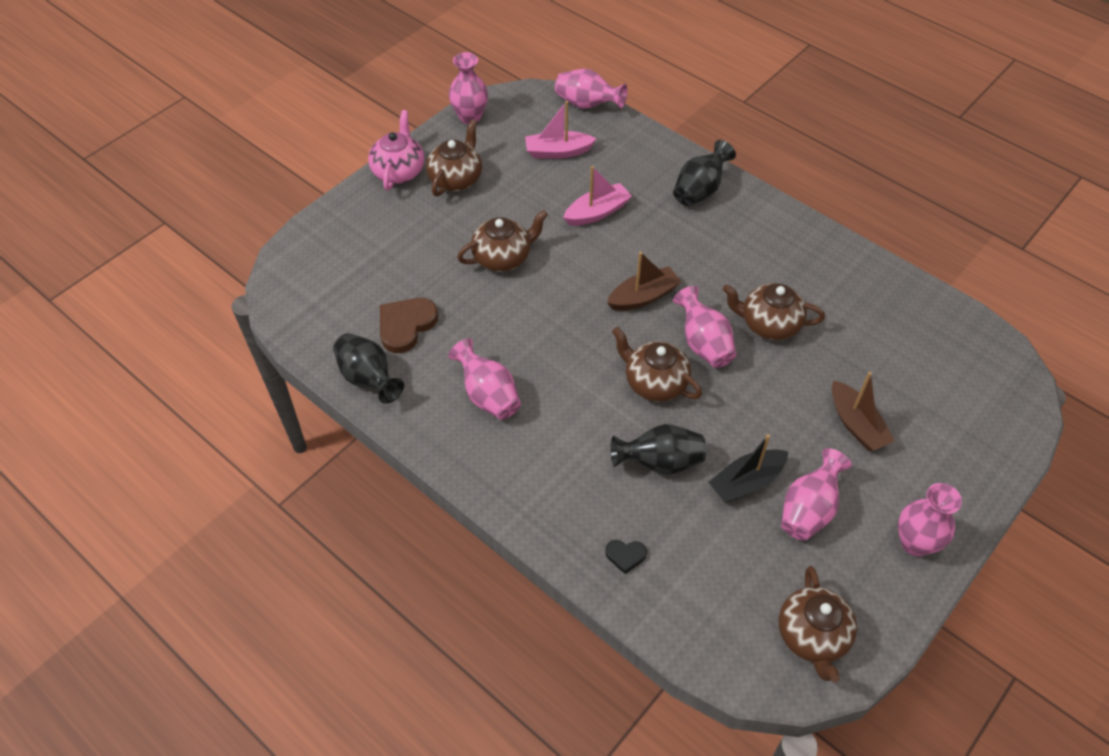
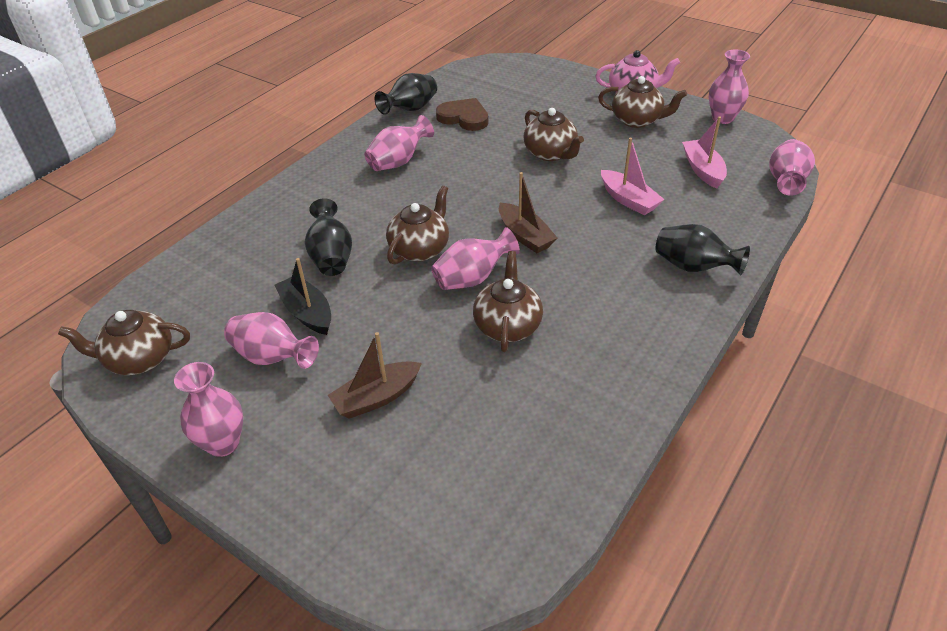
camera: 85 degrees right, 10 degrees down
(625, 555) = (240, 243): black heart -> none

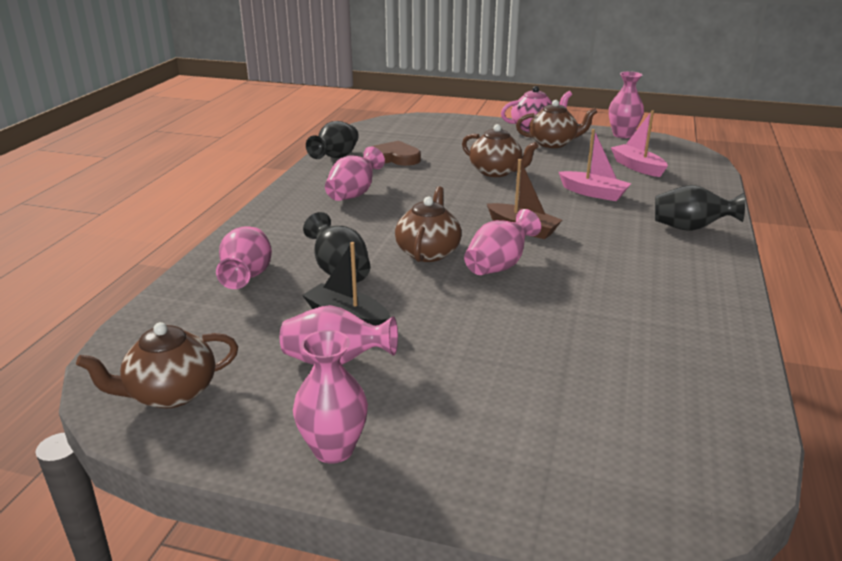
camera: 20 degrees left, 15 degrees down
(376, 397) = (479, 373): brown boat -> none
(507, 326) = (564, 294): brown teapot -> none
(786, 182) = (710, 166): pink vase -> pink vase (247, 276)

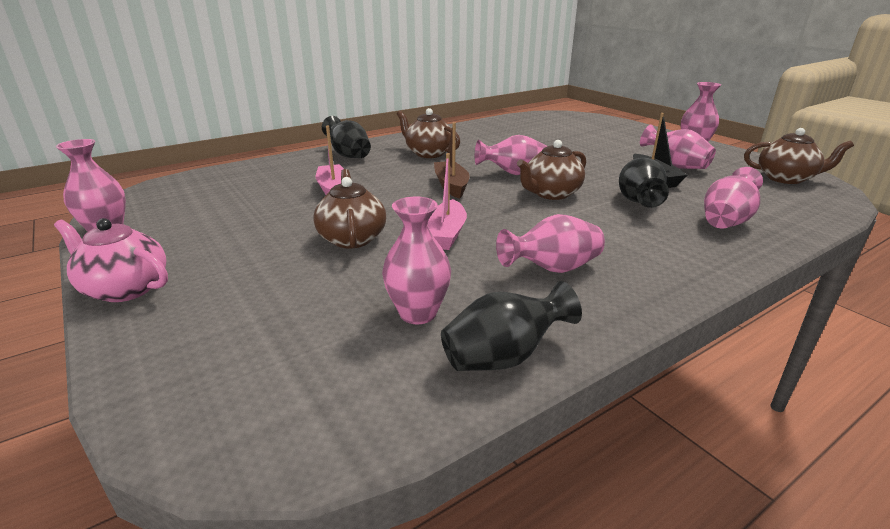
camera: 140 degrees left, 0 degrees up
(394, 158) = (418, 313): brown heart -> pink vase
(553, 143) = (197, 250): brown teapot -> brown teapot (428, 153)
(637, 167) = (232, 196): pink boat -> pink boat (446, 234)

